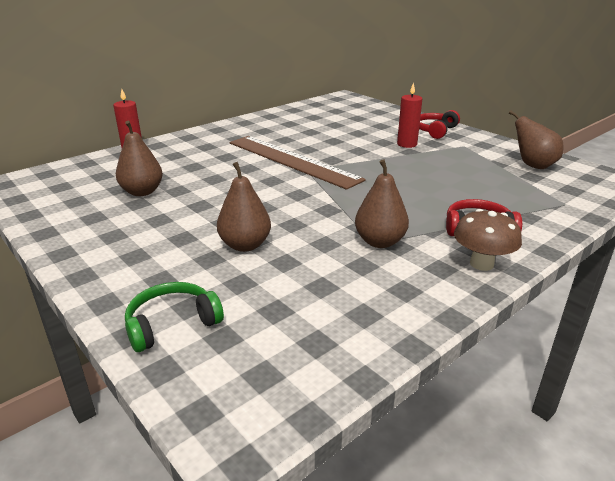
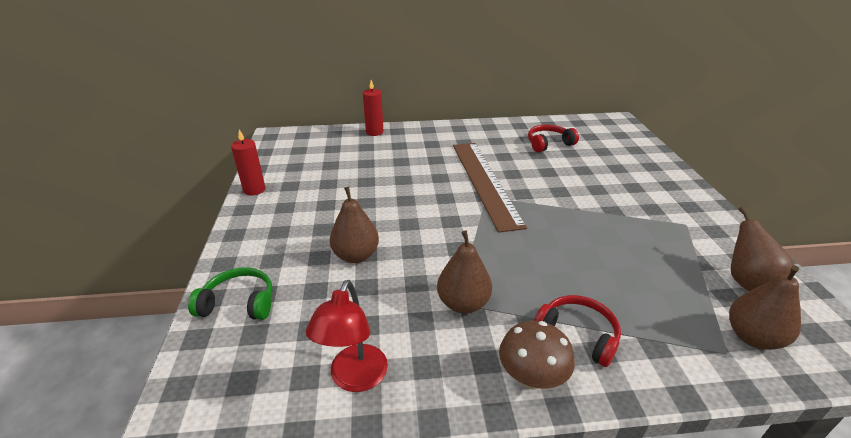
camera: 35 degrees right, 5 degrees up
(142, 192) = (341, 174): brown pear -> brown pear (752, 337)
(361, 323) = (355, 379): none -> red lamp
(407, 144) = (619, 200): red candle -> red candle (254, 190)
(435, 130) = (673, 193): red headphones -> red headphones (548, 144)

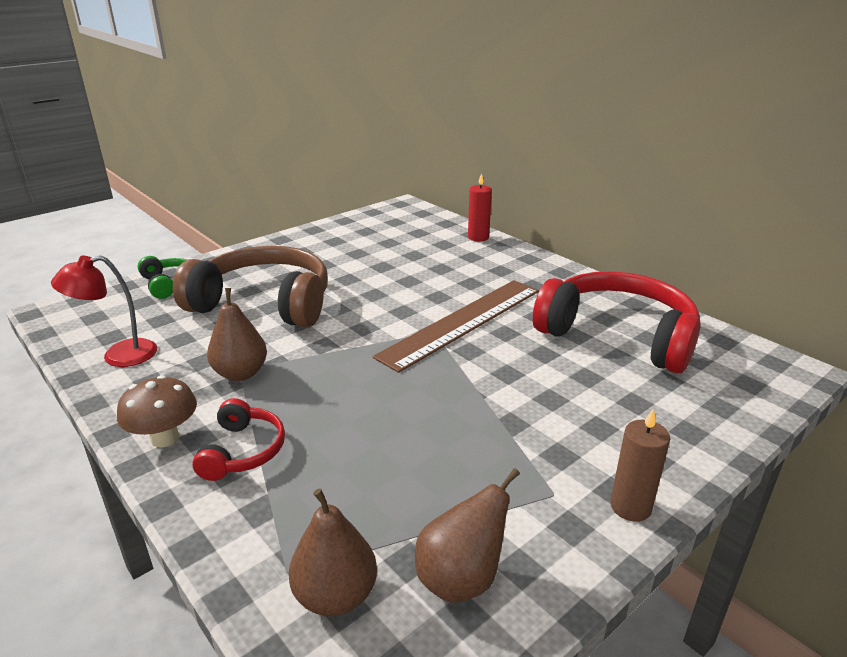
camera: 55 degrees right, 5 degrees down
(254, 190) = (312, 232): red candle -> none
(356, 255) = (264, 303): brown pear -> brown headphones
(548, 144) = (618, 335): red headphones -> red headphones, size x2.12
(705, 207) = (630, 507): none -> brown candle

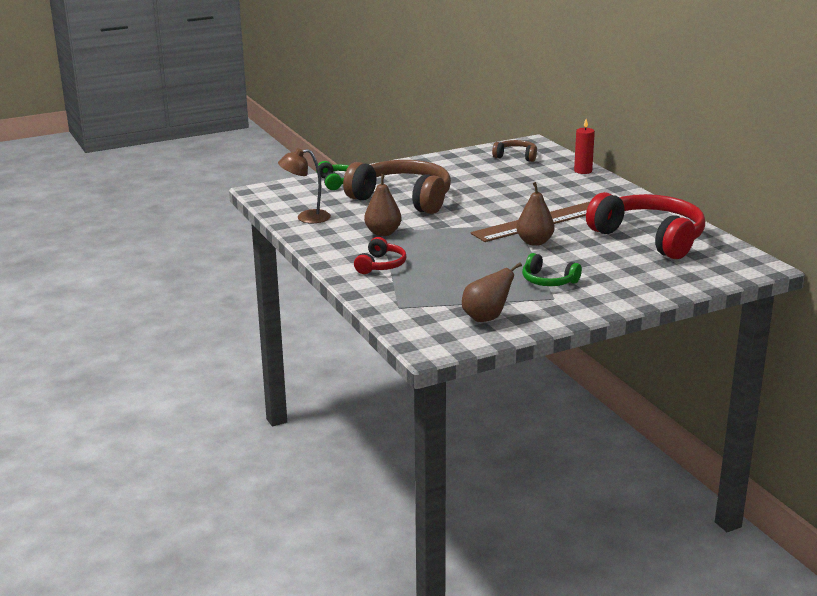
camera: 15 degrees right, 5 degrees down
(118, 356) = (306, 218): red lamp -> brown lamp
(165, 438) = (336, 256): brown mushroom -> none
(335, 595) = (421, 316): brown pear -> brown pear (534, 242)
(393, 224) = (516, 156): none -> brown headphones
(525, 449) = (548, 281): none -> green headphones
(630, 507) = (594, 307): brown candle -> none

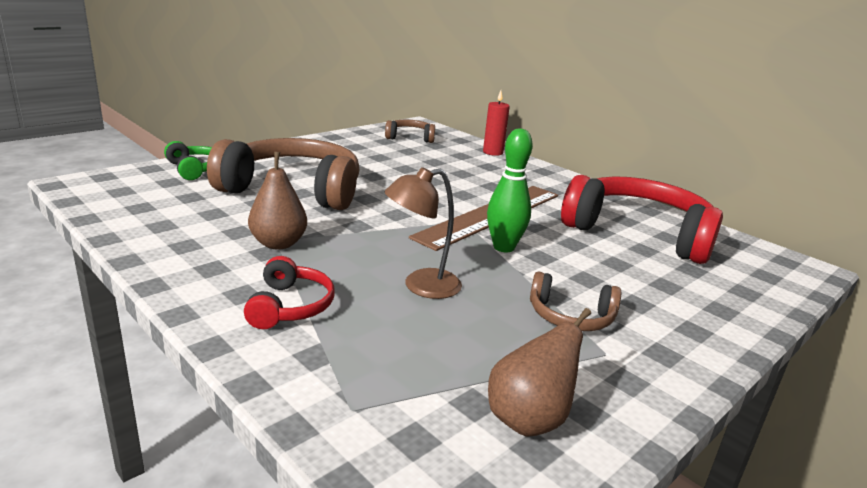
camera: 20 degrees left, 0 degrees up
(306, 218) = (150, 223): brown lamp -> brown lamp (421, 286)
(534, 242) = (503, 247): brown pear -> green bowling pin
(548, 281) = (570, 316): green headphones -> brown headphones

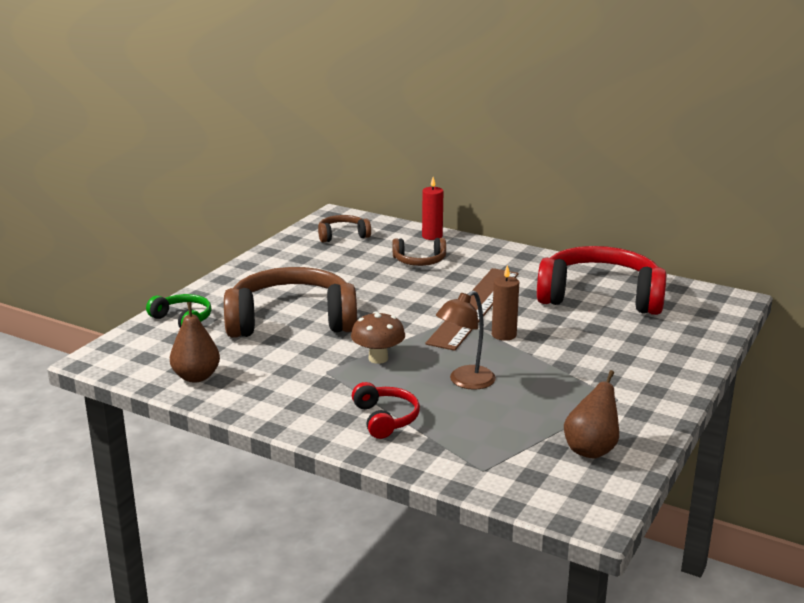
camera: 15 degrees left, 0 degrees up
(278, 244) = (329, 373): brown pear -> brown pear (196, 377)
(345, 241) = (378, 358): none -> brown mushroom
(503, 247) = (504, 335): green bowling pin -> brown candle
(570, 316) = (583, 379): brown headphones -> brown headphones (419, 261)

